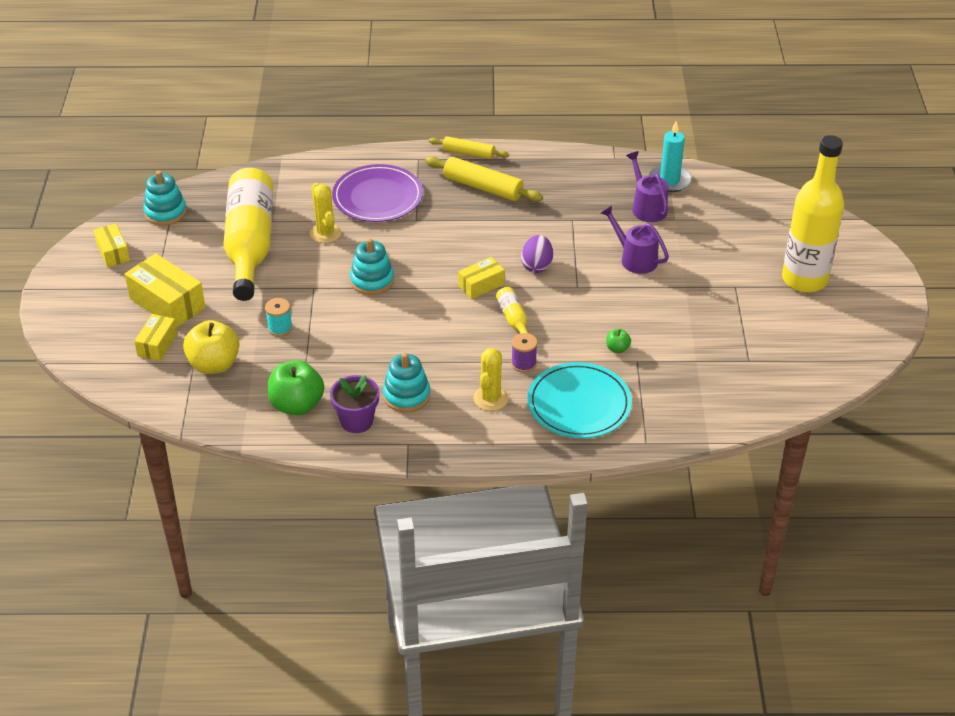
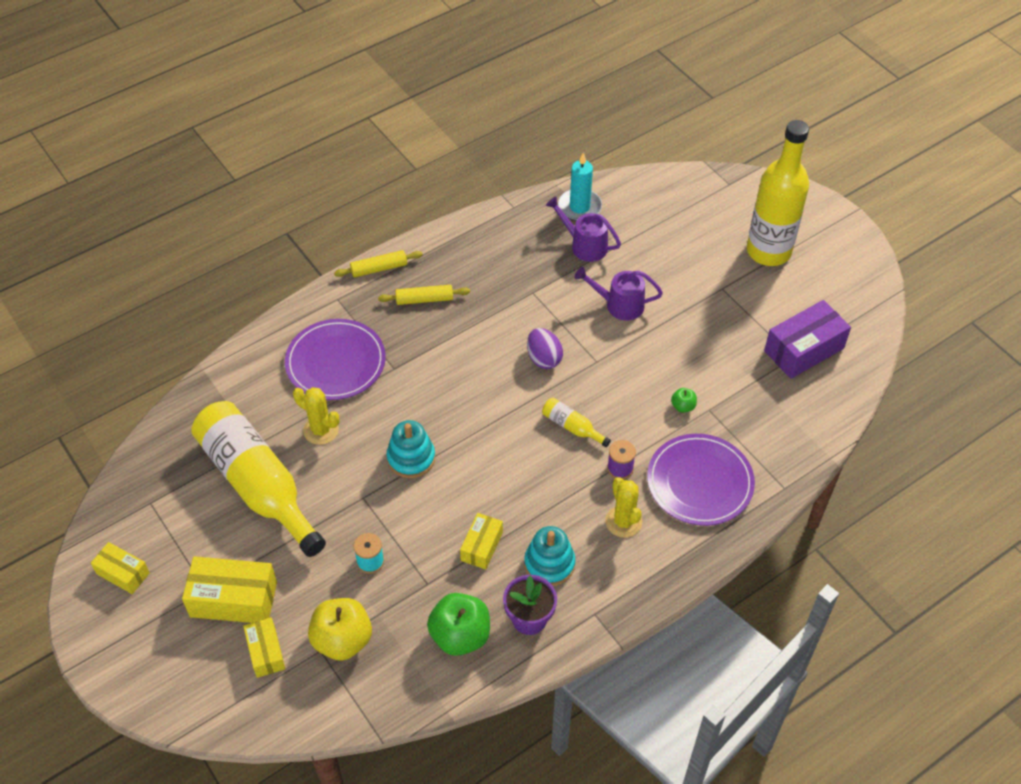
camera: 35 degrees left, 10 degrees up
(165, 212) = (137, 495): turquoise stacking toy -> none
(481, 285) = (513, 407): yellow box -> yellow box (481, 546)
(483, 187) = (424, 299): yellow rolling pin -> yellow rolling pin, size x0.65
(579, 404) = (700, 482): turquoise plate -> purple plate
(763, 360) = (804, 349): none -> purple box

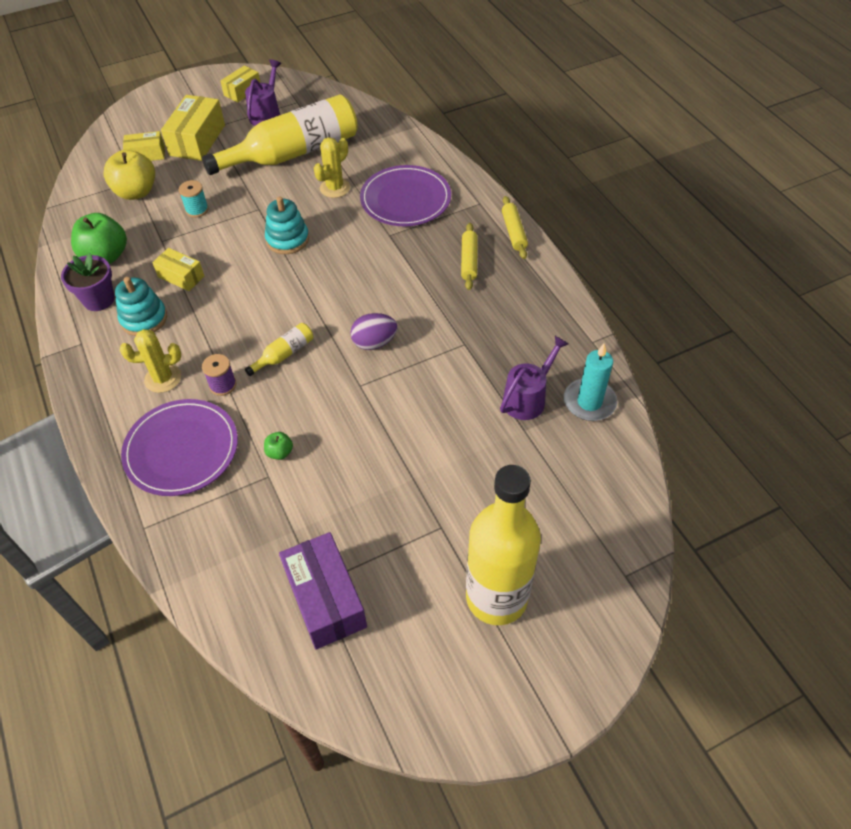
camera: 100 degrees right, 0 degrees up
(619, 305) = (433, 417): purple watering can -> purple watering can (267, 114)

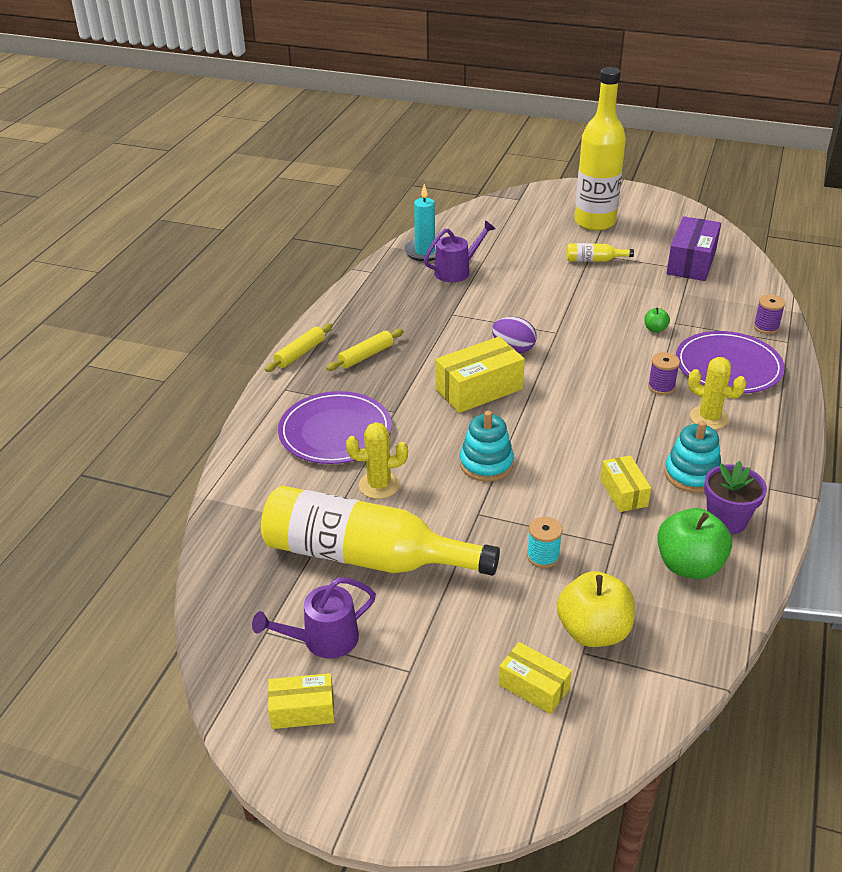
camera: 135 degrees left, 15 degrees down
(176, 536) = (766, 327): none -> purple spool
(197, 140) = (449, 662): yellow box -> yellow box (479, 389)
(284, 354) = (591, 379): yellow bottle -> yellow bottle (594, 260)
(528, 398) = (457, 271): purple watering can -> purple watering can turned 150 degrees clockwise

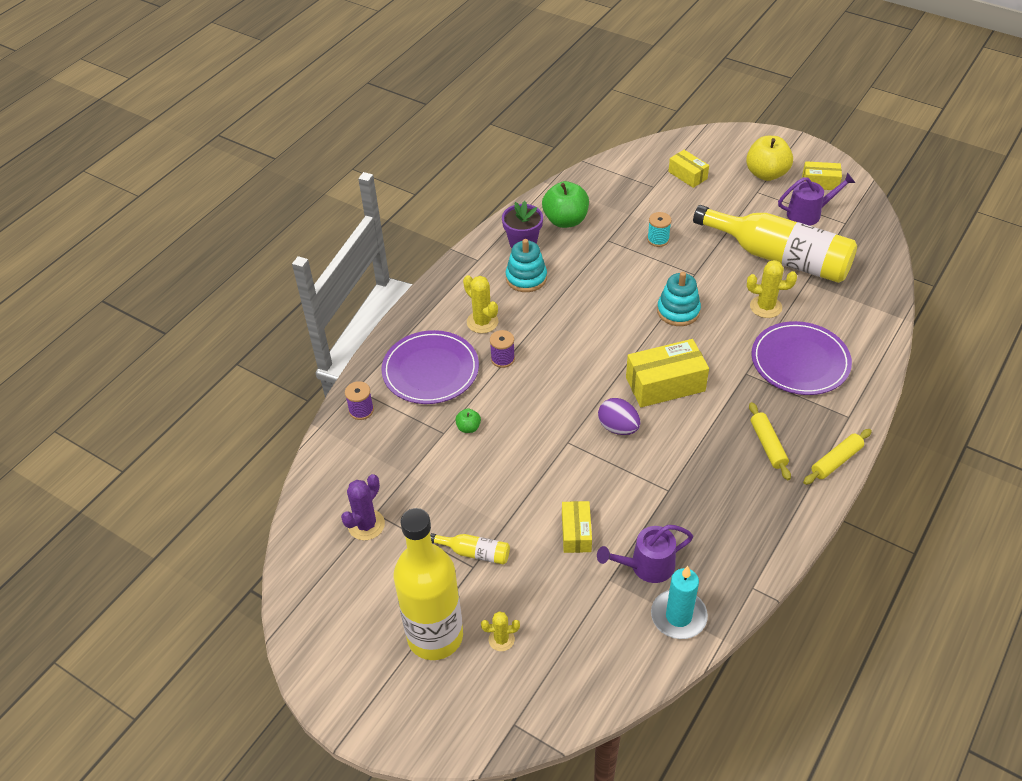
camera: 165 degrees left, 10 degrees up
(366, 356) = (768, 445): yellow rolling pin -> yellow rolling pin turned 75 degrees counterclockwise
(547, 226) = (501, 639): none -> yellow cactus
(593, 631) = (643, 195): yellow apple -> yellow apple (766, 174)
(623, 492) = (583, 273): yellow box -> yellow box (576, 533)
(691, 262) = (366, 525): purple box -> purple cactus

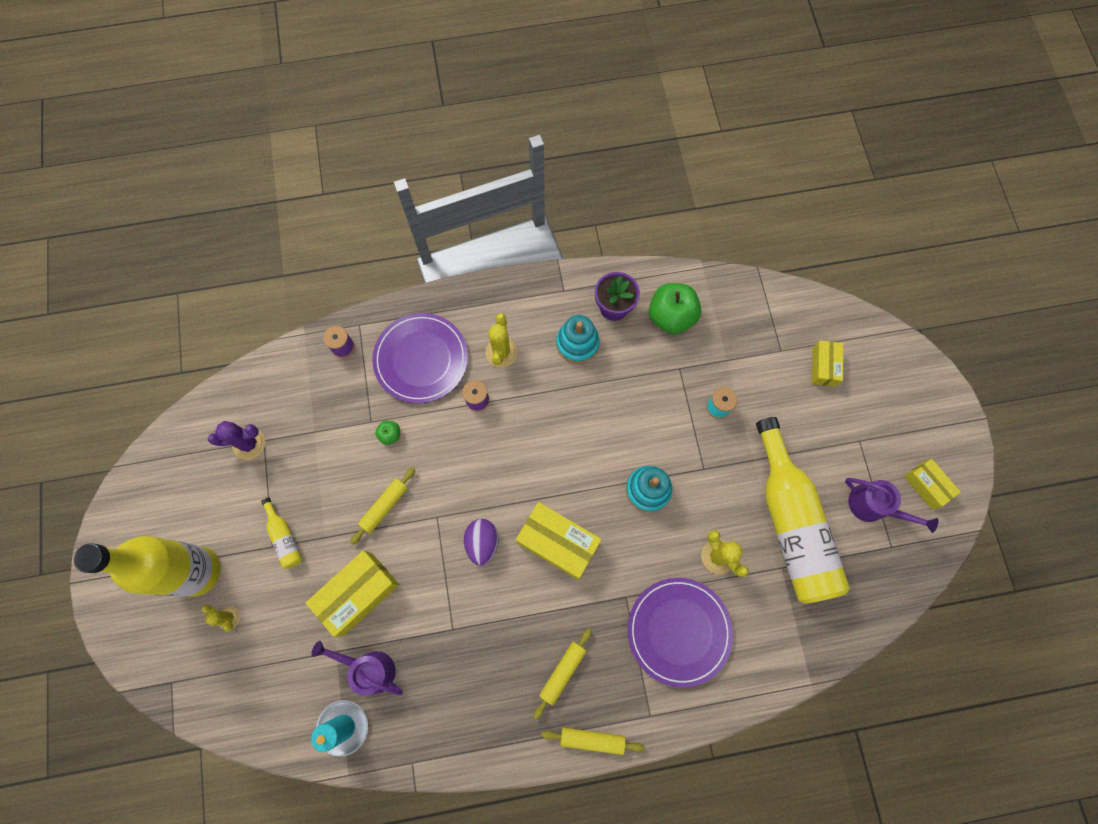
camera: 45 degrees right, 25 degrees up
(523, 469) = (385, 506): none -> yellow rolling pin
(576, 533) = (358, 594): yellow box -> yellow box, size x1.69
(766, 174) = (892, 431): yellow apple -> none

